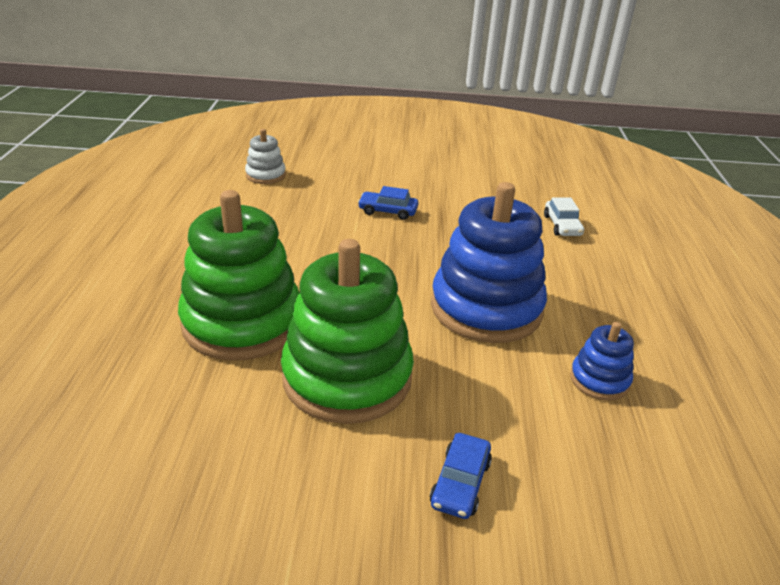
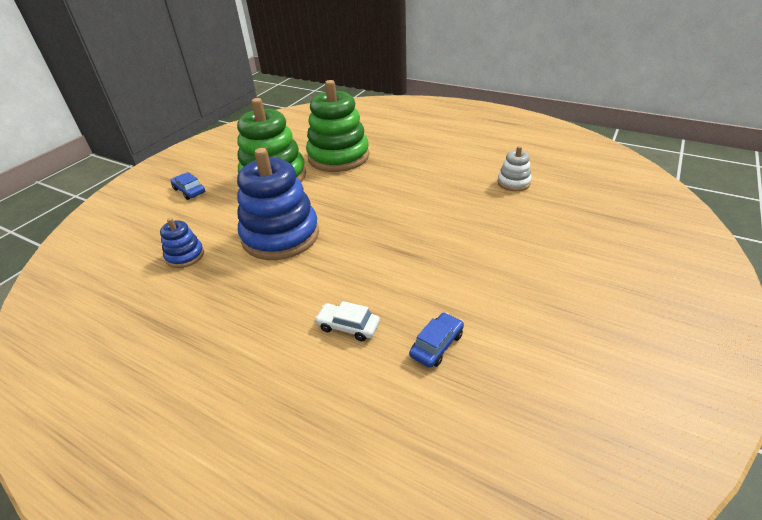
camera: 120 degrees right, 5 degrees up
(388, 211) = (429, 227): blue car -> blue car (437, 345)

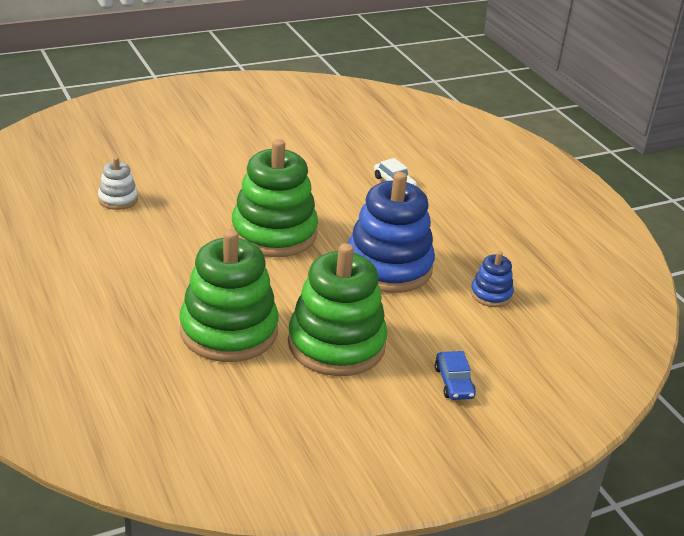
camera: 150 degrees left, 5 degrees down
(387, 216) = (274, 233): none -> green stacking toy
(437, 345) = (350, 151): blue car -> none

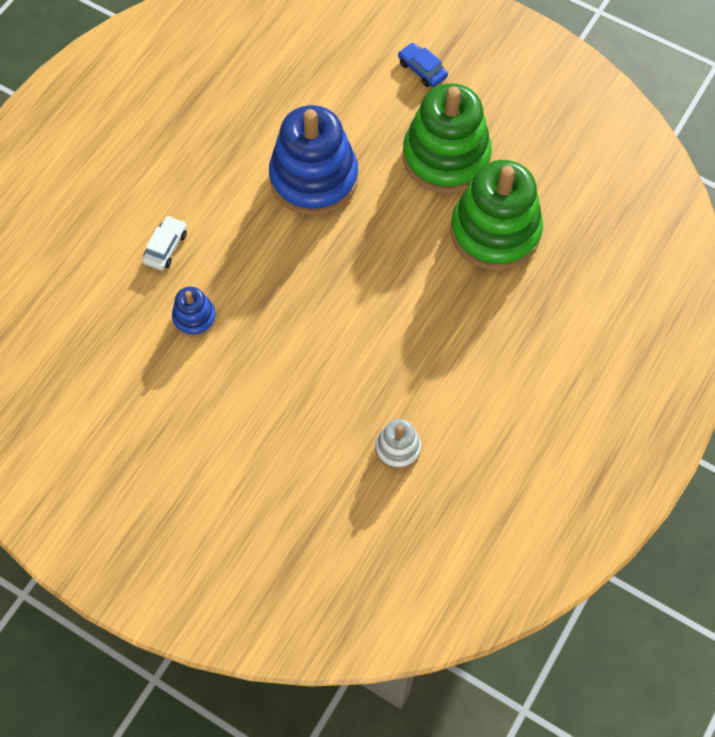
camera: 120 degrees left, 30 degrees up
(274, 233) = (338, 287): green stacking toy -> none
(453, 382) = (422, 70): blue car -> blue car turned 90 degrees counterclockwise
(491, 294) = (291, 95): blue stacking toy -> blue stacking toy (194, 318)

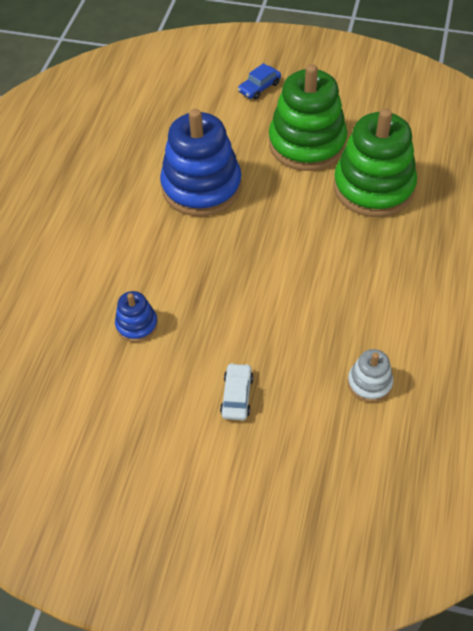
camera: 15 degrees left, 10 degrees down
(166, 247) = (89, 274): white car -> white car (237, 396)
(422, 70) = (259, 87): blue car -> blue car turned 75 degrees counterclockwise

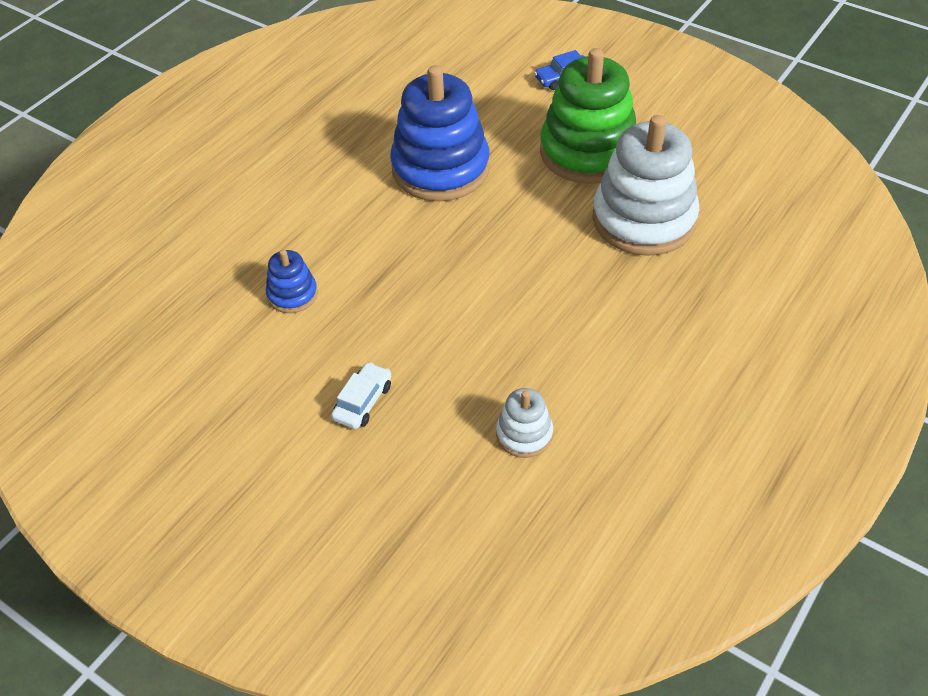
camera: 20 degrees right, 5 degrees down
(373, 187) = (644, 219): green stacking toy -> white stacking toy

